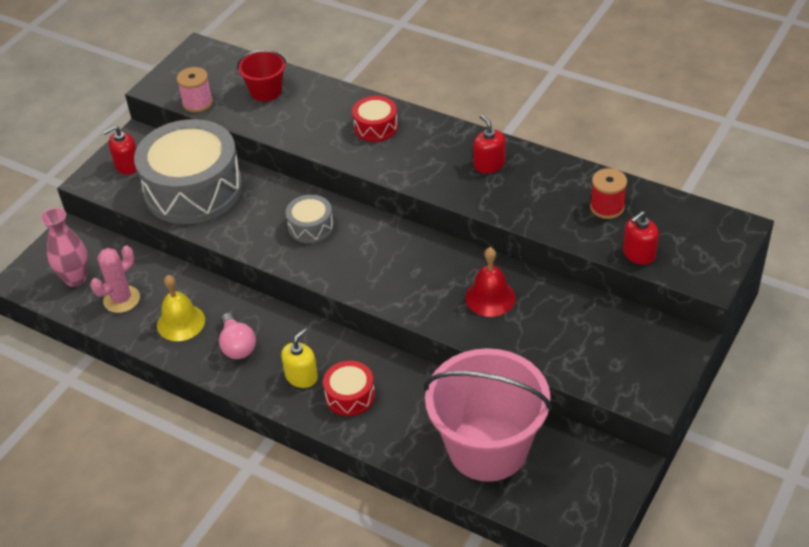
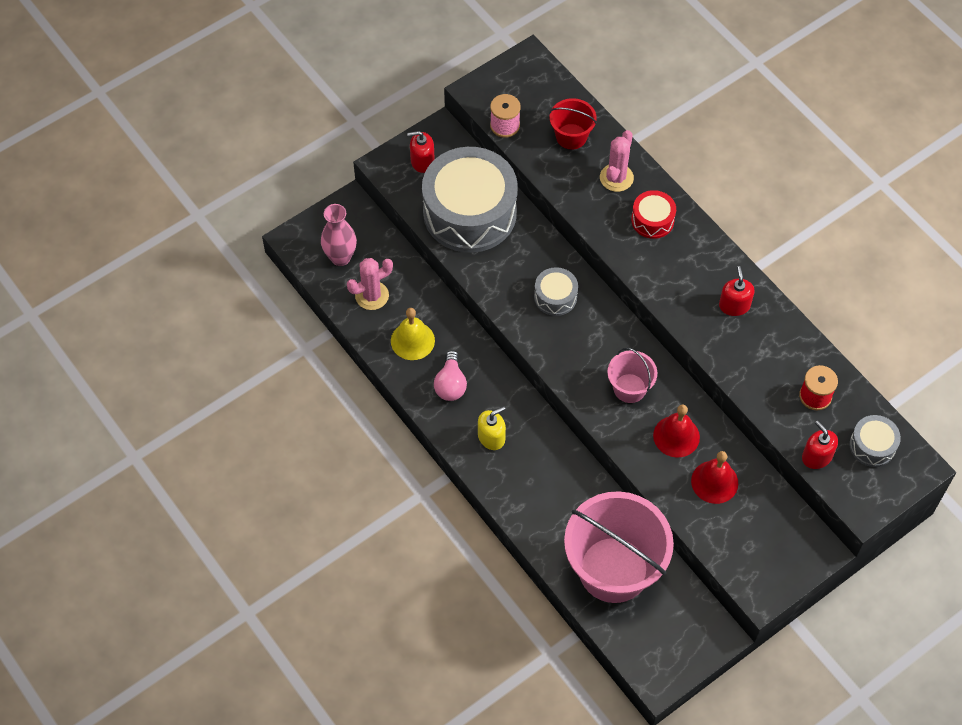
camera: 20 degrees right, 15 degrees up
(324, 107) = (616, 178): none -> pink cactus
(350, 396) = (523, 473): red drum -> none
(422, 274) = (629, 388): none -> pink bucket
(549, 322) = (714, 482): none -> red bell
(638, 254) = (816, 456): red soap dispenser -> red soap dispenser turned 75 degrees clockwise
(684, 227) = (872, 446): none -> grey drum

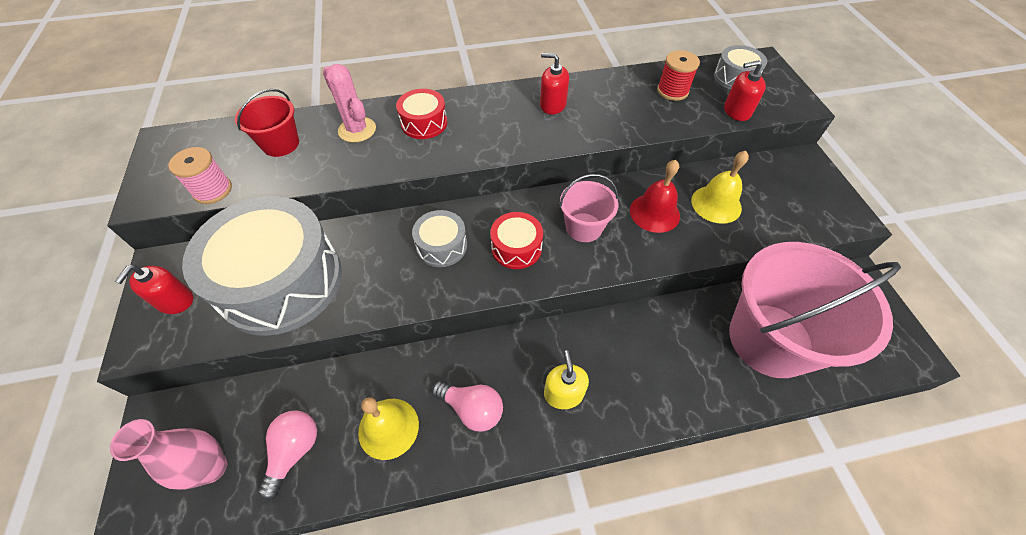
camera: 65 degrees left, 5 degrees down
(372, 296) = (294, 451): pink cactus -> pink light bulb
(582, 348) = (516, 248): none -> red drum
(714, 482) = (716, 204): red bell -> yellow bell

